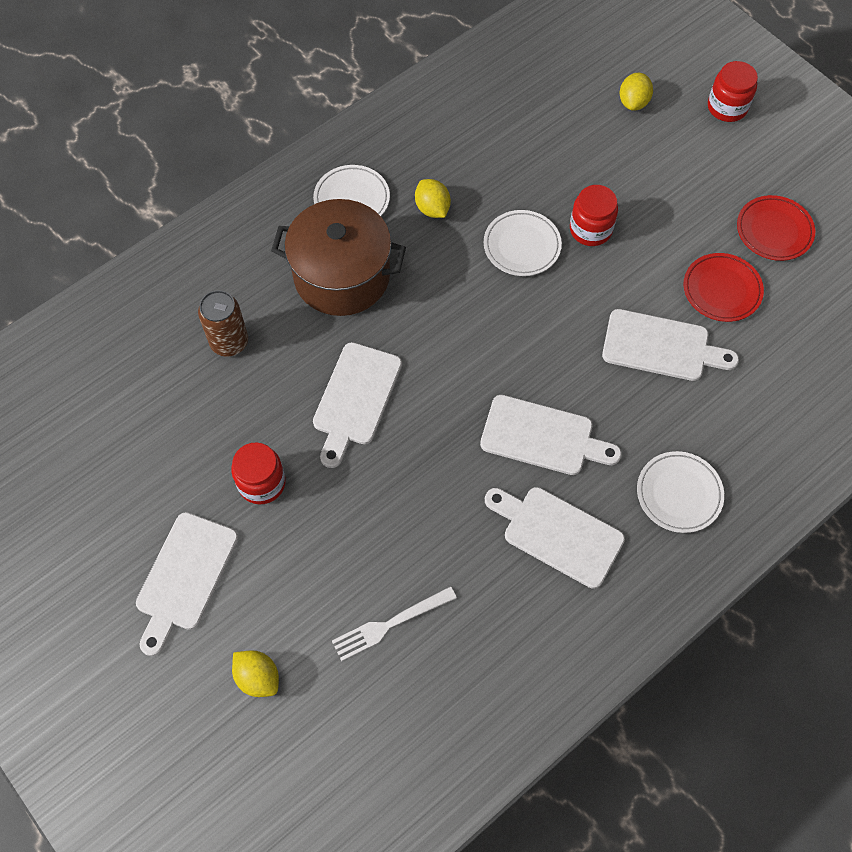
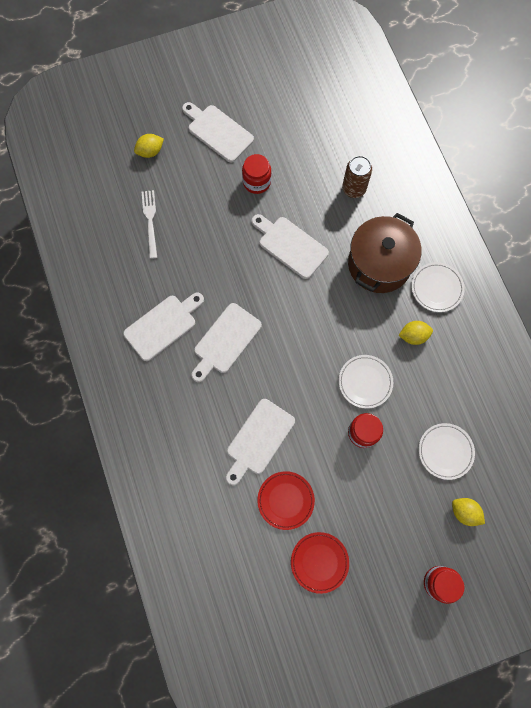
camera: 110 degrees right, 10 degrees up
(679, 493) = (158, 405): white plate -> white plate (445, 451)

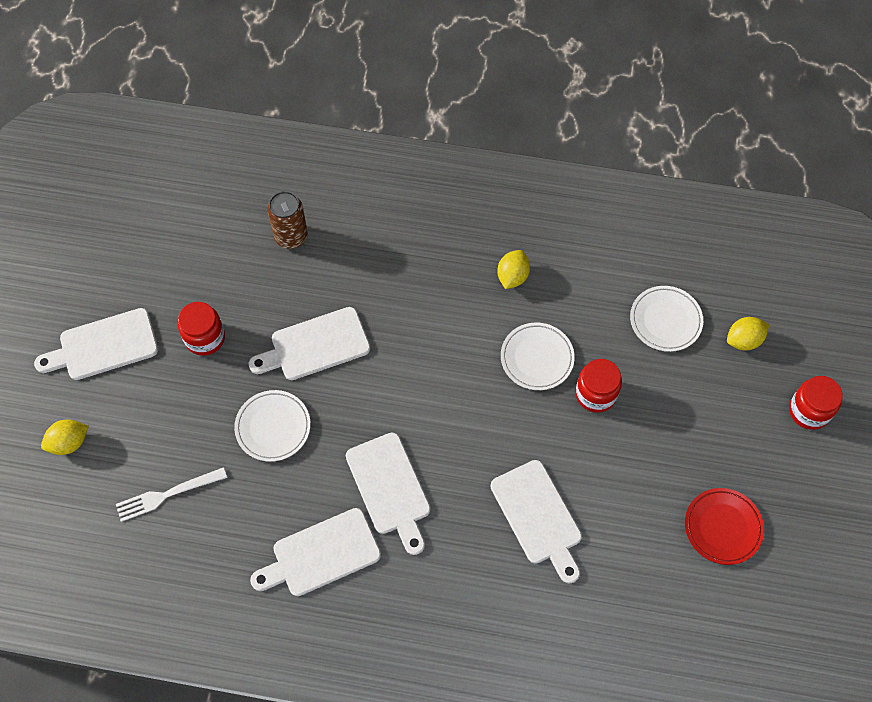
camera: 60 degrees left, 10 degrees down
(150, 151) = (69, 443): yellow lemon -> yellow lemon turned 60 degrees clockwise
(150, 221) = (167, 494): white fork -> white fork turned 45 degrees counterclockwise
(163, 325) = (321, 554): white cutting board -> white cutting board turned 105 degrees counterclockwise
(285, 500) = (629, 525): red plate -> none
(379, 264) = (403, 263): brown pot -> none
(436, 288) = (471, 221): white plate -> white plate (273, 427)

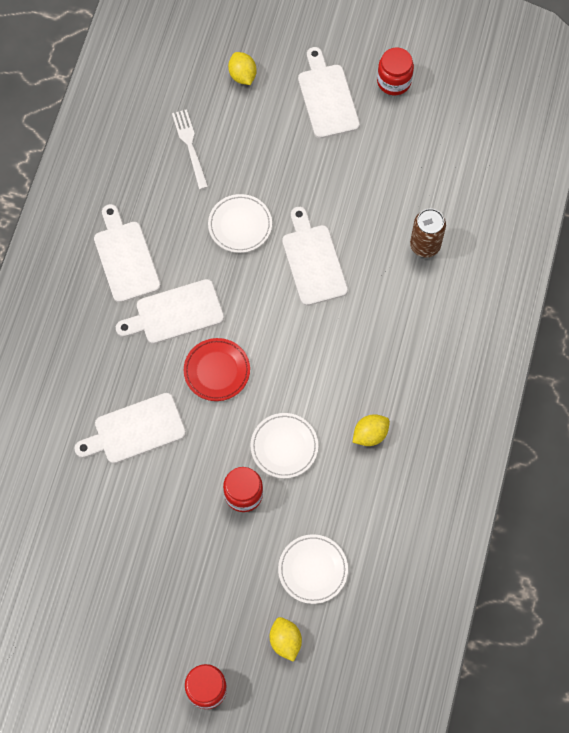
camera: 95 degrees right, 5 degrees up
(205, 338) = (328, 174): red jar -> red jar (394, 81)
(512, 276) = (370, 434): yellow lemon -> yellow lemon turned 60 degrees counterclockwise
(722, 527) = (105, 586): red plate -> red plate (217, 371)

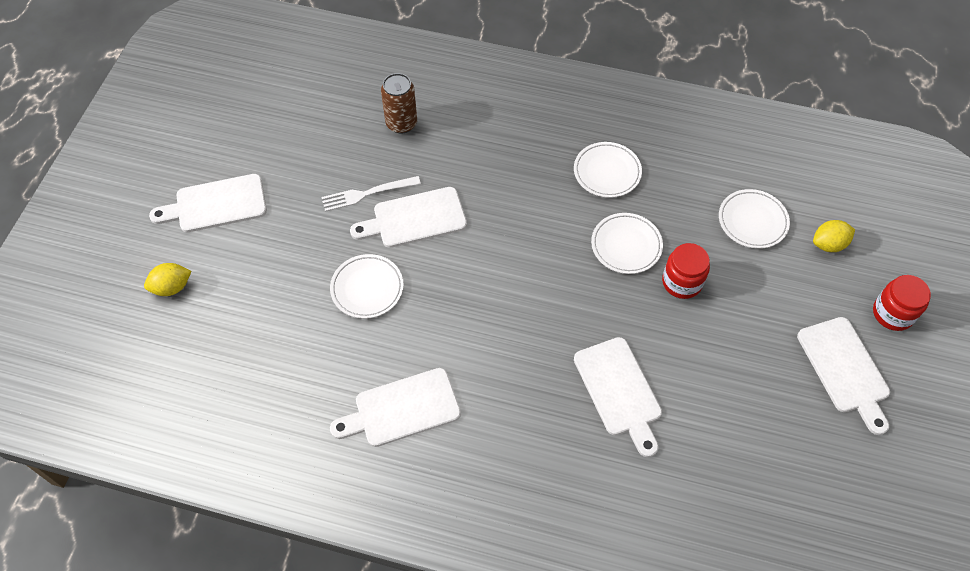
camera: 90 degrees left, 10 degrees down
(175, 313) = (475, 353): white cutting board -> white cutting board (845, 369)
(190, 146) = (259, 341): white fork -> white fork (367, 194)
(217, 371) = (544, 309): red plate -> none
(370, 434) = (607, 172): yellow lemon -> white plate
(394, 81) = (206, 145): red jar -> none

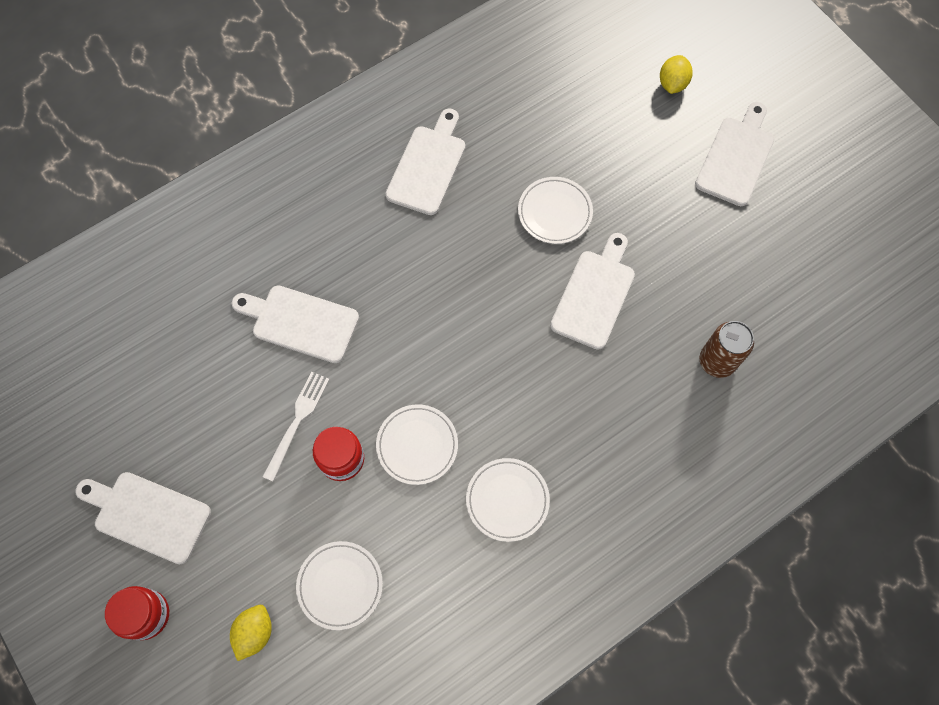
camera: 130 degrees right, 10 degrees up
(367, 194) = (654, 276): white fork -> white fork (297, 421)

